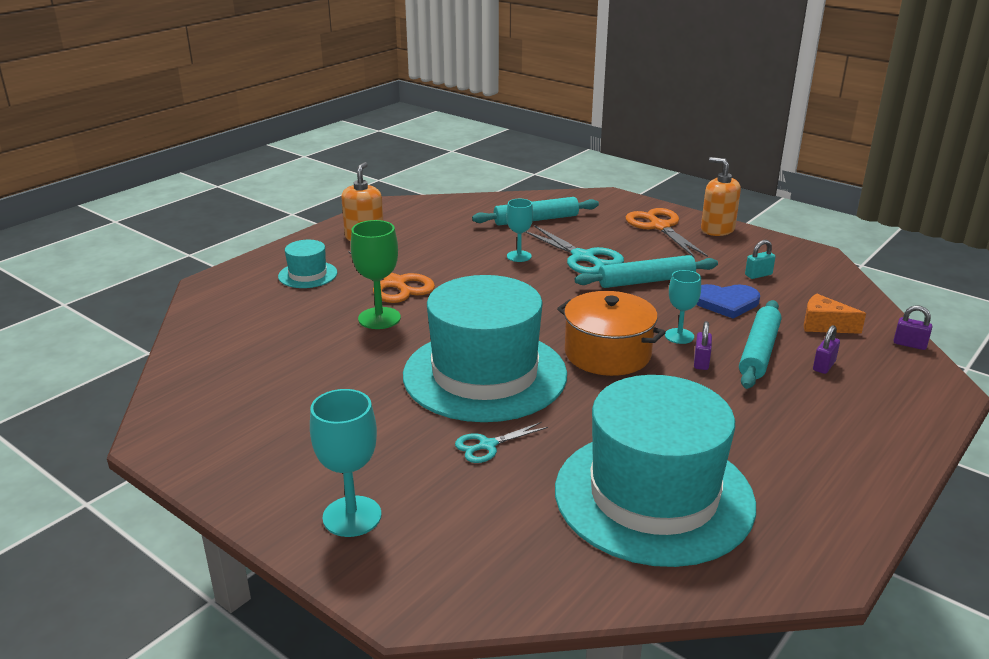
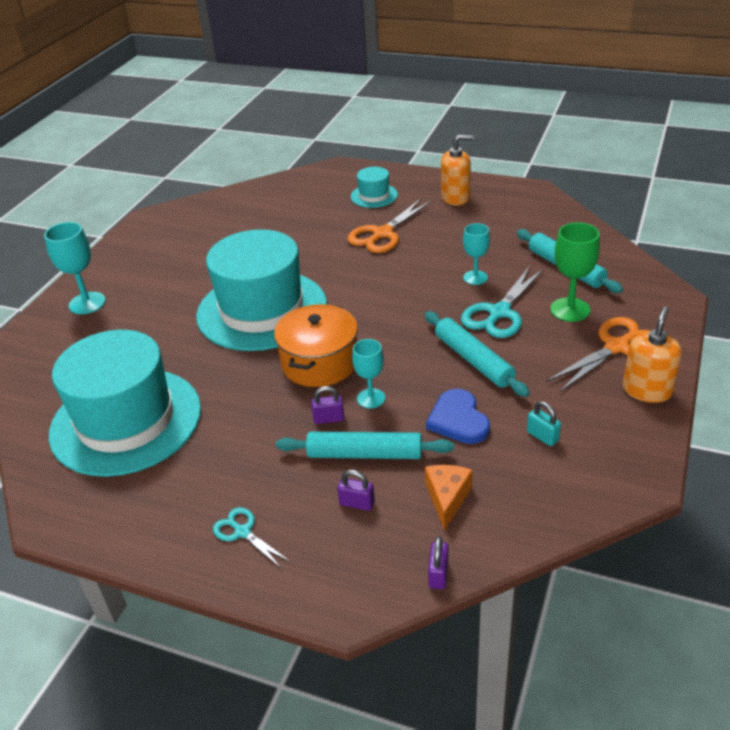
camera: 75 degrees right, 10 degrees up
(379, 318) = (323, 244): green goblet -> green goblet (570, 310)
(487, 445) = (170, 334): turquoise scissors -> turquoise scissors (242, 532)

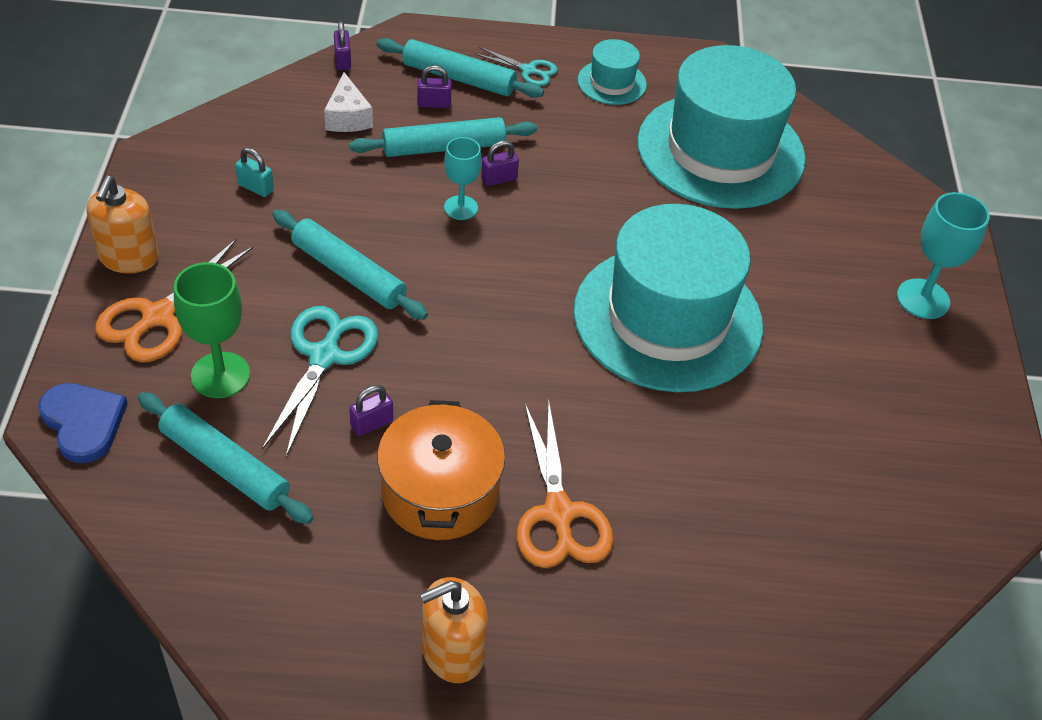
camera: 155 degrees right, 10 degrees up
(320, 362) = (544, 246): orange pot -> orange pot (440, 492)
(320, 532) = (458, 78): none -> turquoise rolling pin
(374, 196) = (622, 634): turquoise hat -> turquoise hat (612, 82)
(382, 234) = (558, 513): orange scissors -> orange scissors turned 150 degrees clockwise
(447, 498) = (347, 117): orange cheese -> white cheese
(458, 420) = (352, 194): blue heart -> blue heart (83, 423)
(475, 277) = (371, 424): turquoise goblet -> purple padlock

